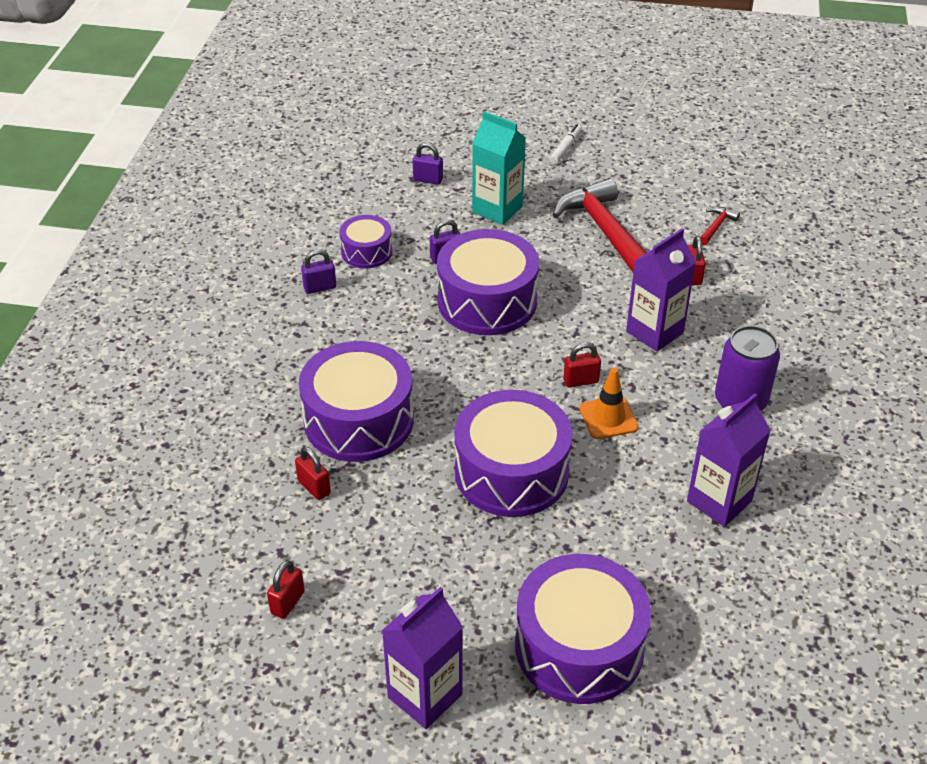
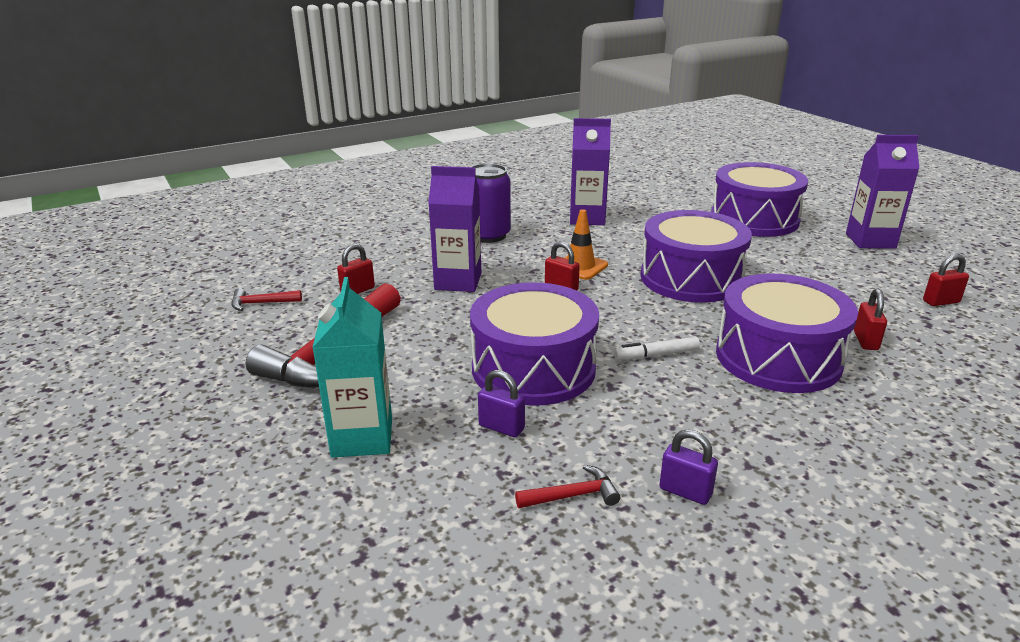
camera: 130 degrees left, 15 degrees down
(366, 252) = (572, 495): purple drum -> red hammer
(428, 180) = (348, 537): purple padlock -> none
(565, 148) = (156, 450): white marker -> white marker (656, 355)

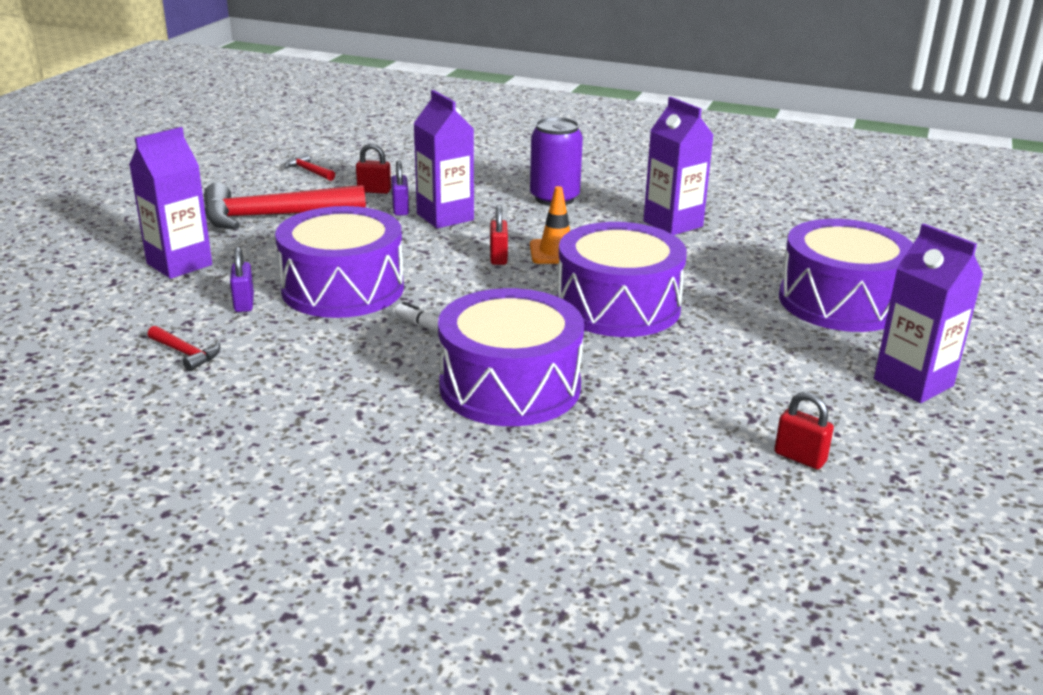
camera: 50 degrees right, 0 degrees up
(362, 437) = (179, 264): turquoise carton -> purple carton
(685, 491) = (234, 394): purple padlock -> purple padlock (400, 209)
(865, 341) = (616, 426): red padlock -> none

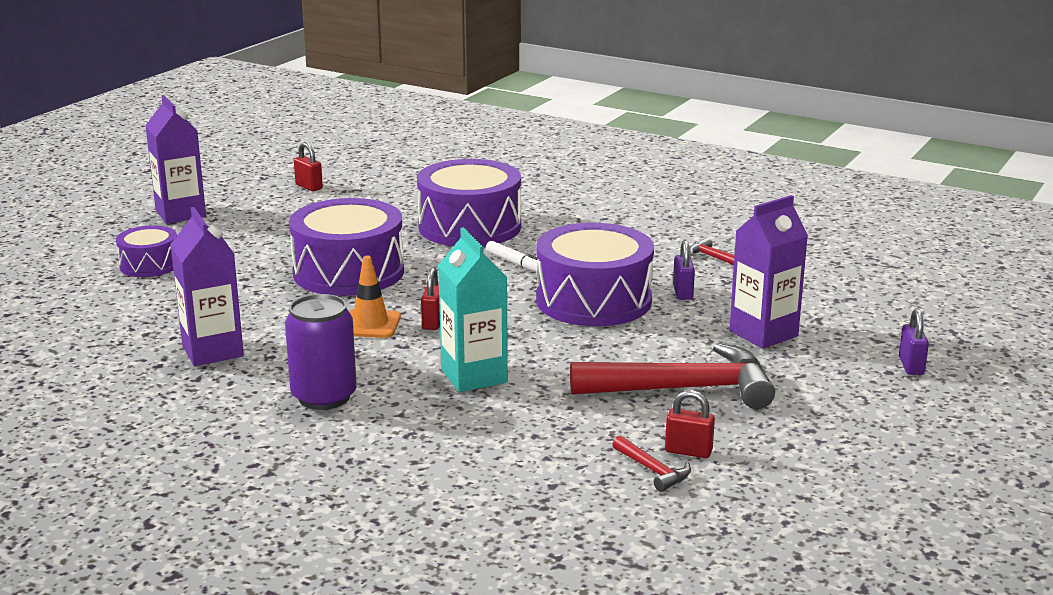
camera: 170 degrees left, 5 degrees down
(374, 191) = (557, 424): red padlock -> red padlock (688, 451)
(400, 209) = (526, 390): purple padlock -> purple padlock (911, 366)
(445, 217) = (474, 376): purple carton -> turquoise carton
(840, 302) = (150, 265): purple drum -> purple drum, size x0.54

